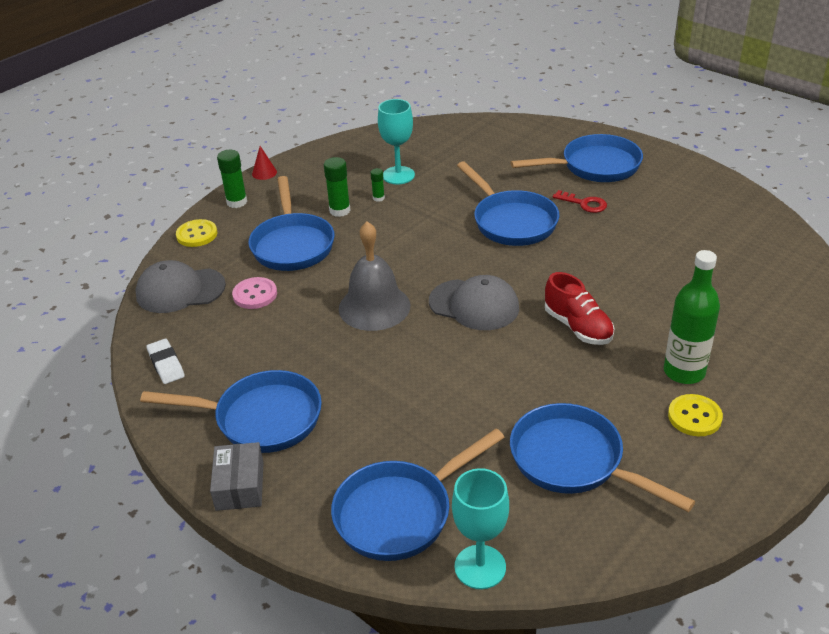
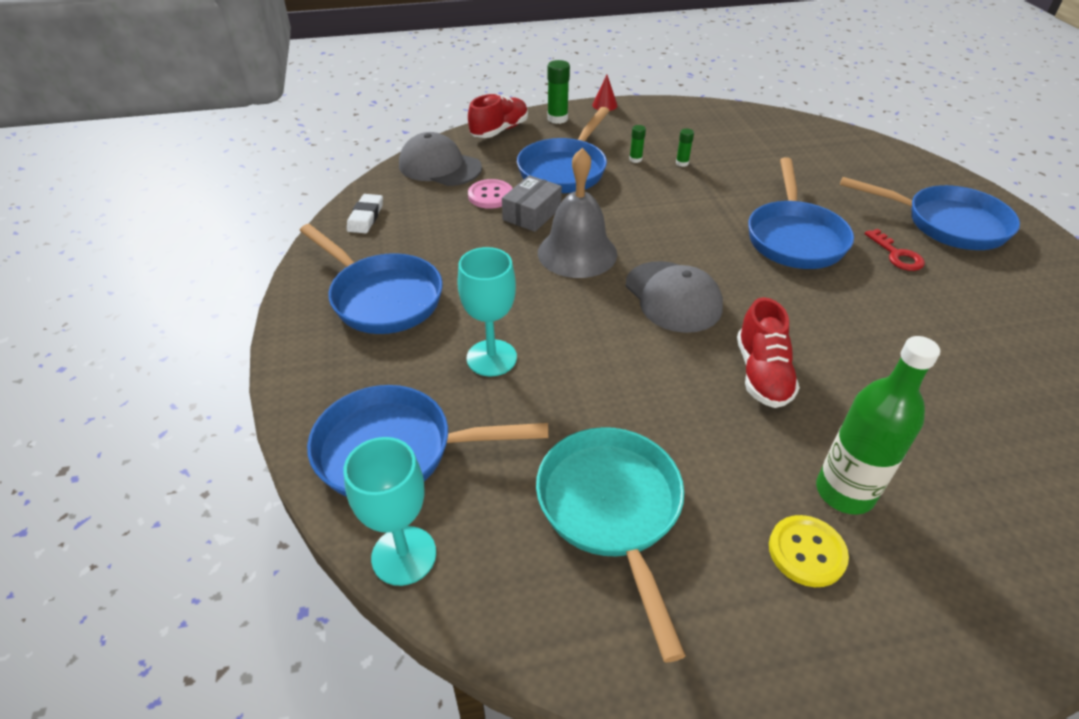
camera: 35 degrees right, 5 degrees up
(197, 234) = (499, 130): yellow button -> red shoe
(240, 486) = (304, 343): grey box -> grey box (532, 214)
(339, 210) = (635, 159): green glue stick -> green glue stick, size x0.57
(398, 175) = (721, 151): turquoise goblet -> turquoise goblet (491, 358)
(574, 461) = (612, 511): blue pan -> turquoise pan

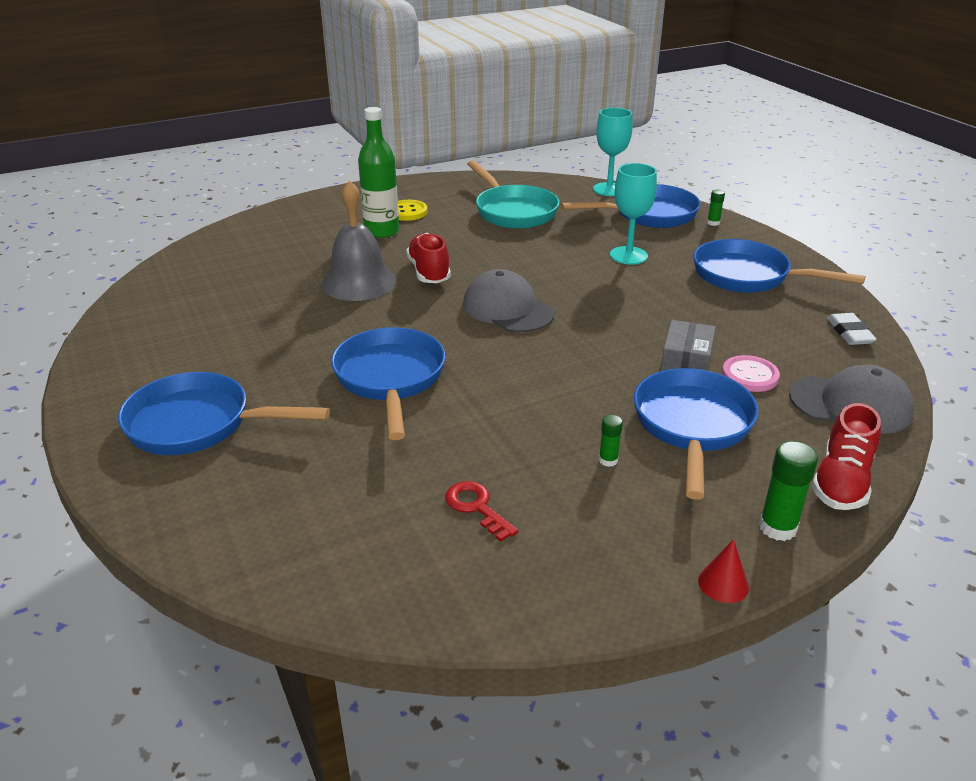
camera: 165 degrees right, 10 degrees down
(577, 253) = (612, 331): grey bell -> grey bell (359, 282)
(682, 163) = (540, 465): green glue stick -> green glue stick (713, 223)
(897, 255) = (281, 376): red key -> red key (476, 507)

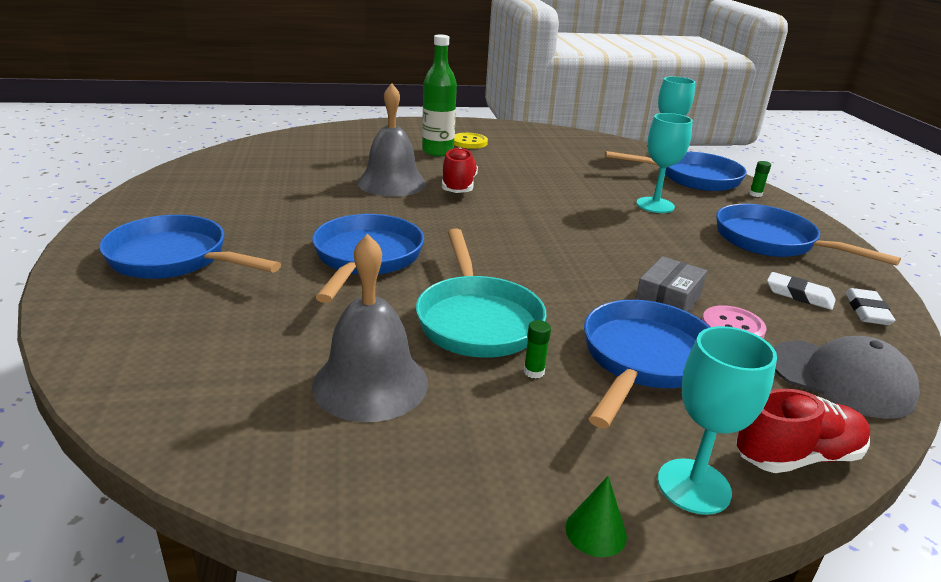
camera: 15 degrees right, 5 degrees down
(476, 507) = (370, 383): red key -> grey bell
(508, 309) = (512, 225): grey cap -> none
(513, 211) = (564, 156): turquoise pan -> turquoise pan (477, 320)
(723, 584) = (596, 531): red cone -> green cone
(777, 528) = (693, 486): green glue stick -> turquoise goblet
(791, 329) = (799, 295): none -> white eraser
(841, 482) = (796, 456): red shoe -> red shoe turned 150 degrees counterclockwise

